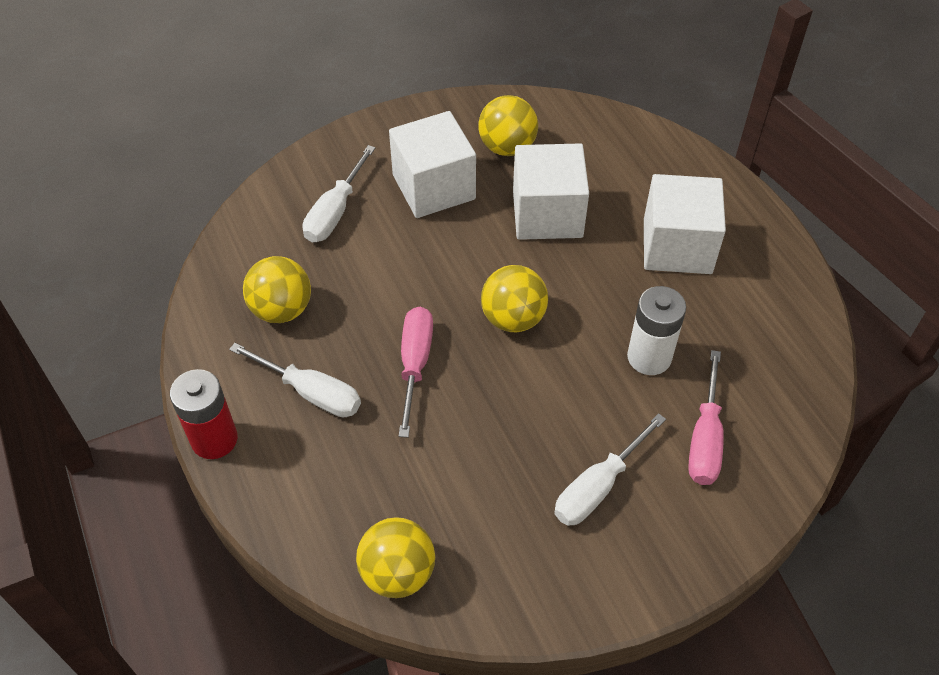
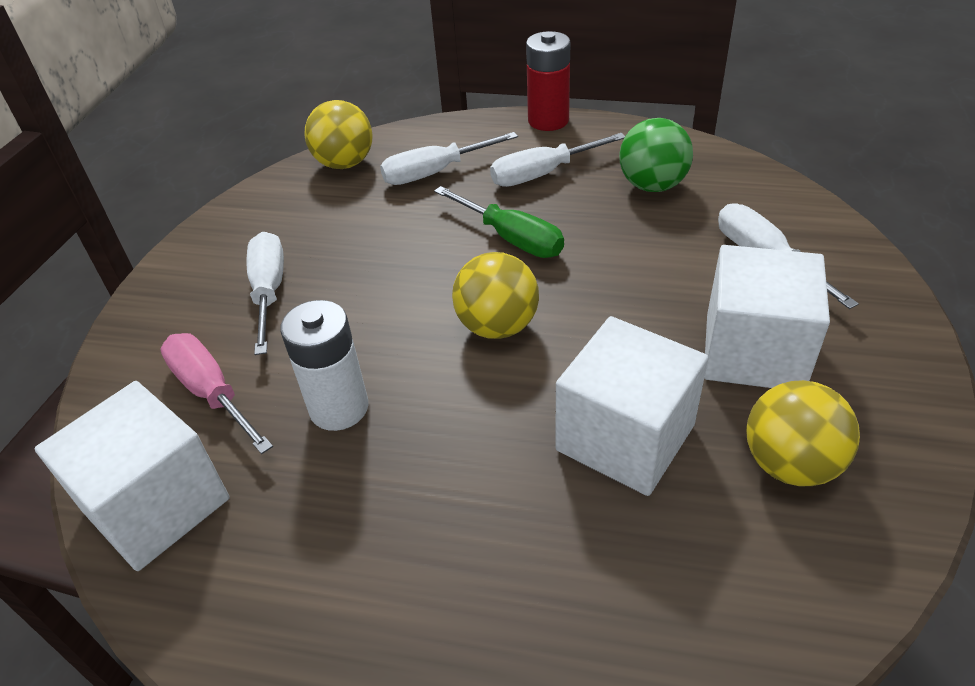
camera: 130 degrees right, 10 degrees down
(281, 309) = (652, 185): yellow ball -> green ball
(361, 479) = (435, 172): none -> white screwdriver
(415, 364) = (511, 238): pink screwdriver -> green screwdriver
(677, 246) = (452, 549): white cube -> white cube (156, 505)

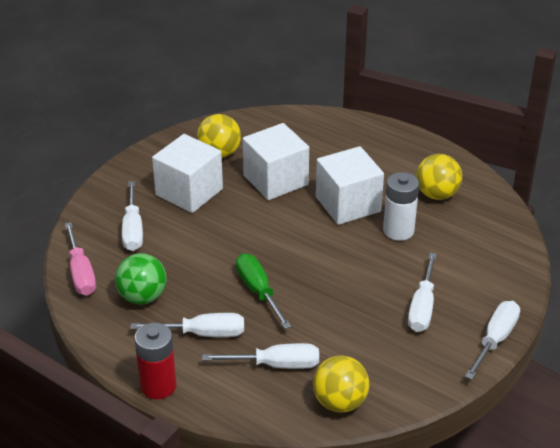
camera: 160 degrees left, 5 degrees down
(156, 505) = (491, 218): white cube -> white cube (348, 204)
(158, 281) = (495, 340): none -> white screwdriver
(212, 393) = (462, 258): pink screwdriver -> pink screwdriver (81, 273)
(497, 326) = (300, 242): yellow ball -> yellow ball (437, 194)

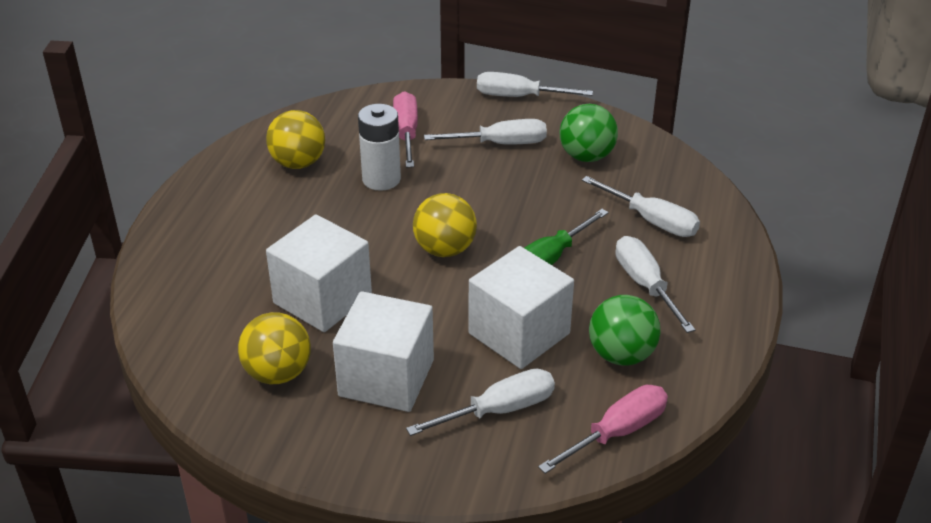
camera: 110 degrees left, 0 degrees up
(158, 386) = (745, 296): red battery -> none
(275, 365) = (651, 220): white screwdriver -> white screwdriver turned 150 degrees clockwise
(340, 402) = (668, 170): yellow ball -> yellow ball (445, 249)
(348, 204) = (348, 226): white cube -> white cube (519, 333)
(382, 355) = (586, 156): none -> green ball
(458, 257) = (406, 133): none -> pink screwdriver

